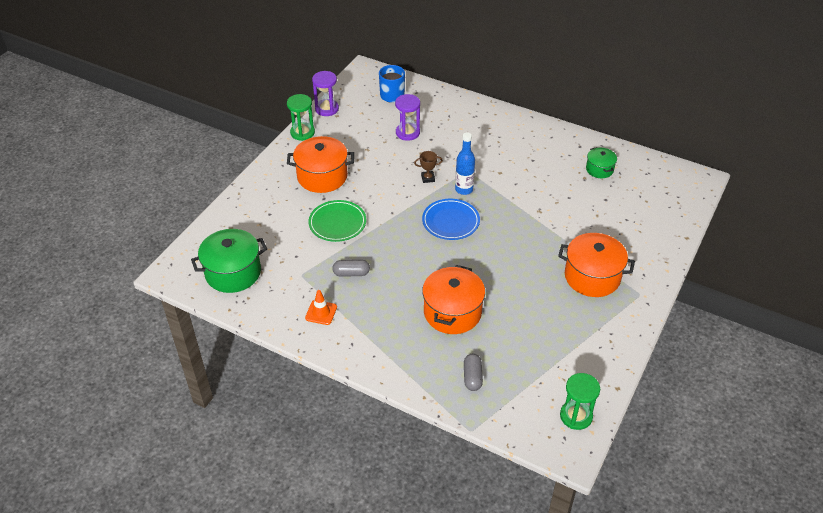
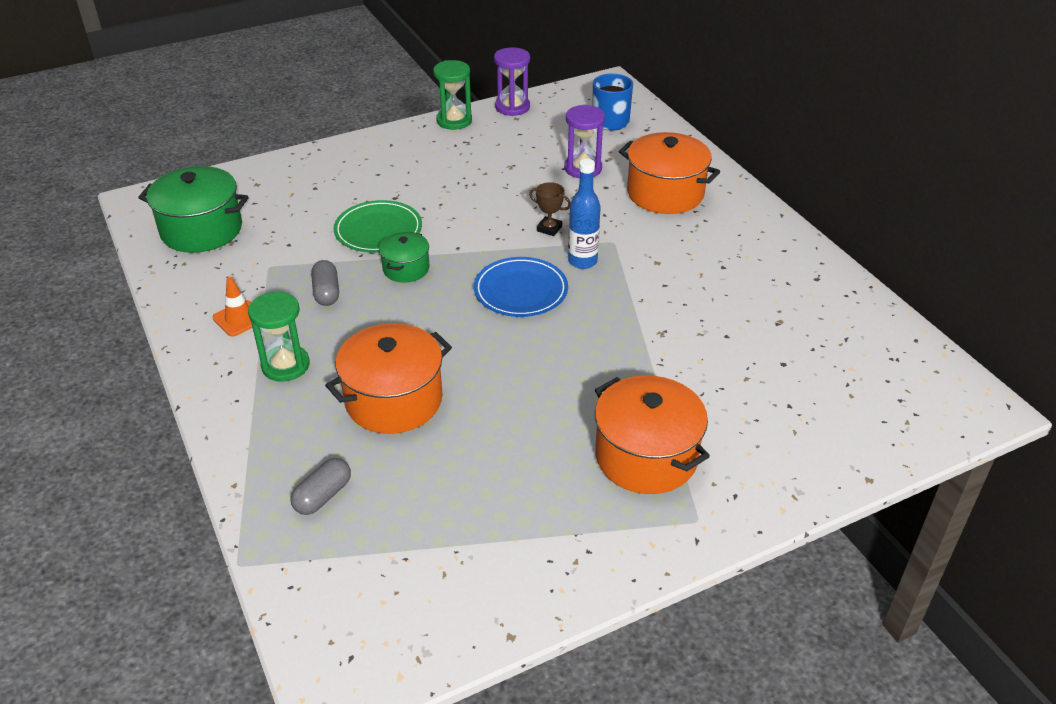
camera: 35 degrees right, 5 degrees down
(322, 176) = (421, 174): orange pot -> orange pot (665, 193)
(351, 273) = (326, 292): grey capsule -> grey capsule turned 45 degrees clockwise
(576, 416) = (402, 637): green hourglass -> green hourglass (285, 365)
(599, 169) = (816, 320): green pot -> green pot (406, 269)

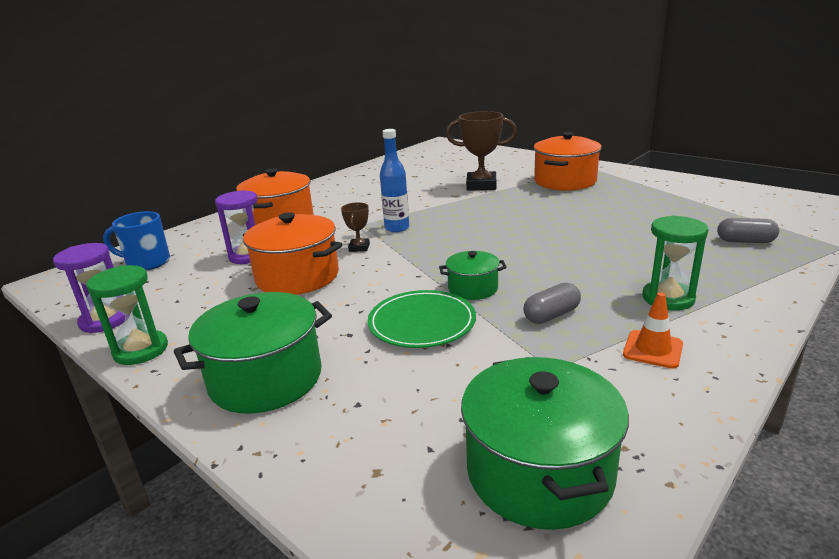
camera: 110 degrees left, 15 degrees down
(373, 161) = (266, 378): none -> green pot
(394, 400) = (630, 246): orange pot -> orange pot (297, 277)
(521, 291) = (455, 238): blue plate -> none
(687, 368) = (481, 185): none -> brown trophy

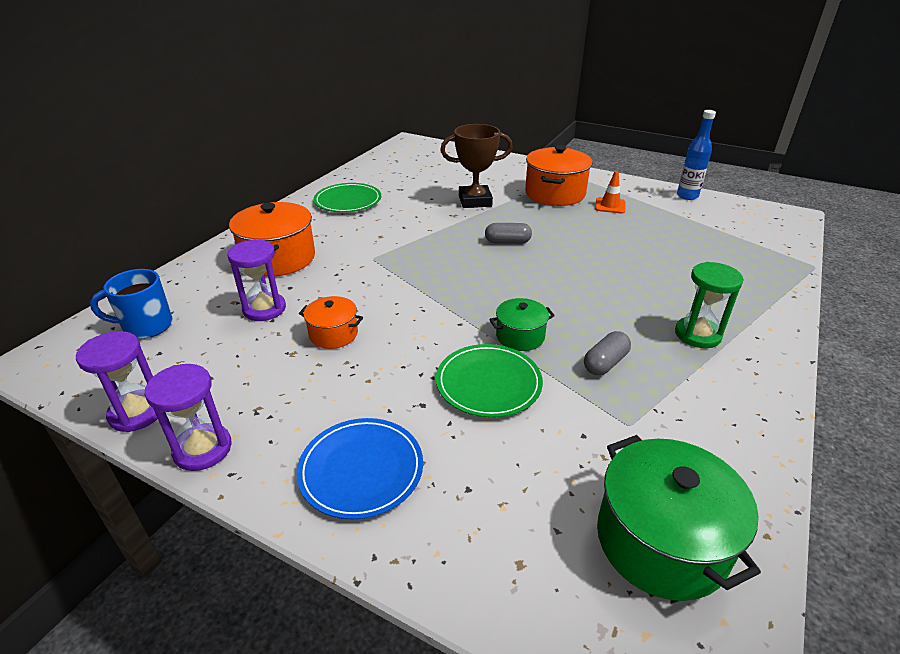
camera: 15 degrees left, 10 degrees up
(141, 350) = (202, 449): green hourglass -> purple hourglass
(266, 378) = (361, 470): green pot -> blue plate
(297, 277) = (333, 334): orange pot -> orange pot, size x0.55
(359, 247) = (383, 290): brown trophy -> none
(363, 183) = (348, 201): none -> green plate
(397, 228) = (411, 262): blue bottle -> blue bottle (687, 196)
(653, 349) = (705, 394): orange traffic cone -> orange traffic cone (610, 206)
(745, 241) = (738, 263): grey capsule -> grey capsule (507, 242)

